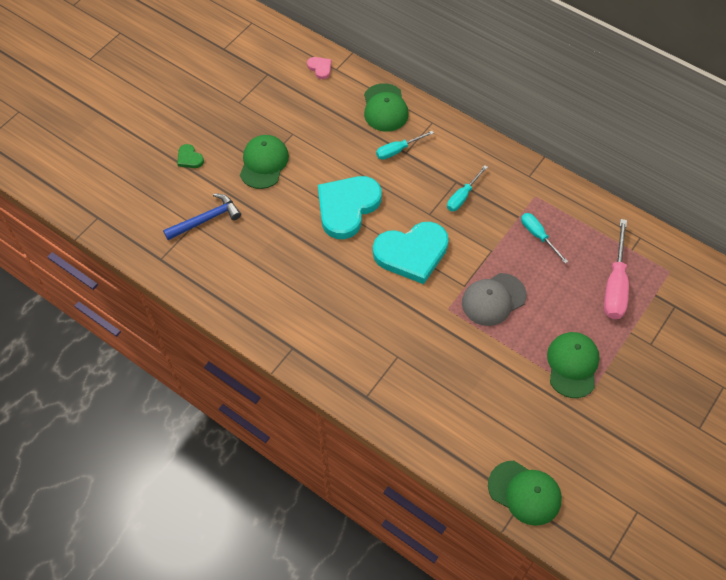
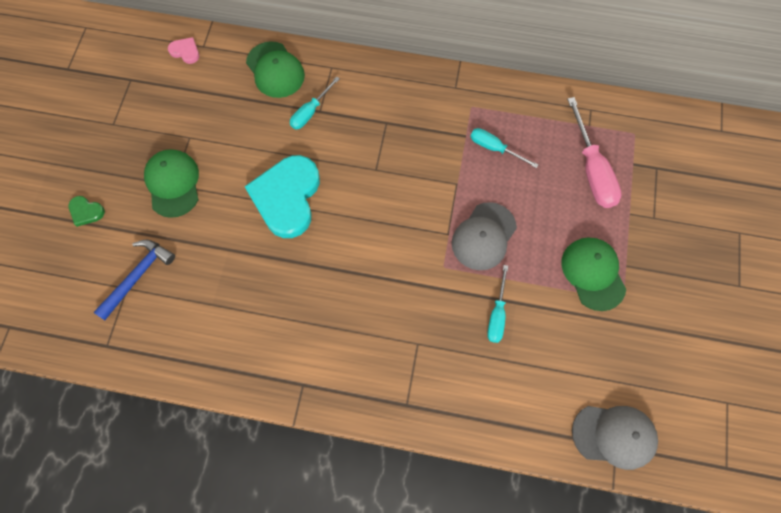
camera: 25 degrees left, 10 degrees up
(412, 253) = (378, 221): turquoise heart -> none
(462, 196) = (400, 136): turquoise screwdriver -> turquoise screwdriver (497, 314)
(524, 493) = (614, 436): green cap -> grey cap

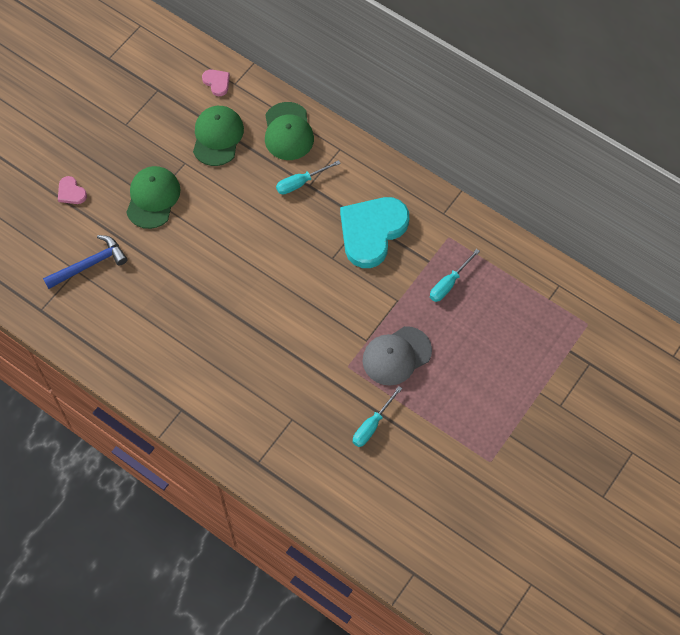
camera: 25 degrees right, 5 degrees down
(86, 212) = (71, 192): green heart -> pink heart
(287, 197) = (243, 250): turquoise heart -> turquoise heart (372, 232)
(494, 148) = (449, 283): turquoise screwdriver -> turquoise screwdriver turned 105 degrees counterclockwise
(592, 170) = (527, 339): pink screwdriver -> none
(593, 273) = (476, 428): green cap -> green cap (217, 137)
(614, 436) = (417, 565): grey cap -> none

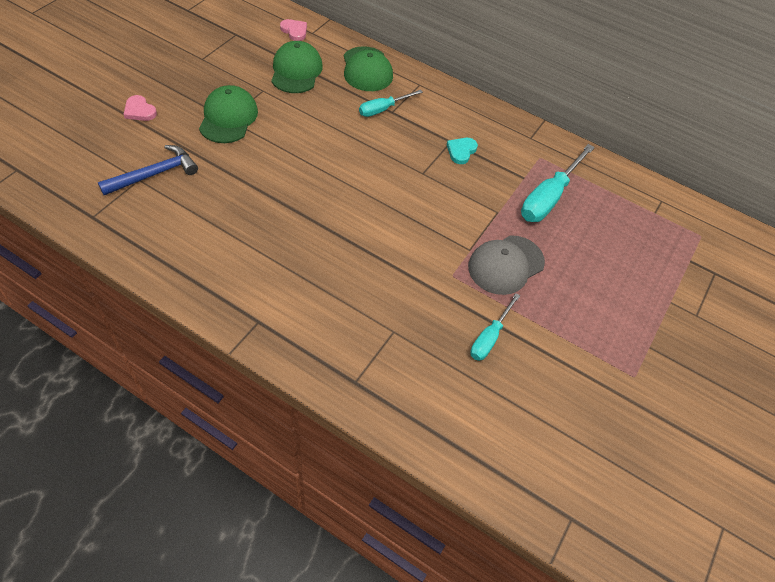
camera: 10 degrees left, 10 degrees down
(372, 232) = (461, 151): turquoise heart -> turquoise heart, size x0.42
(449, 283) = (549, 197): turquoise screwdriver -> turquoise screwdriver, size x1.67

